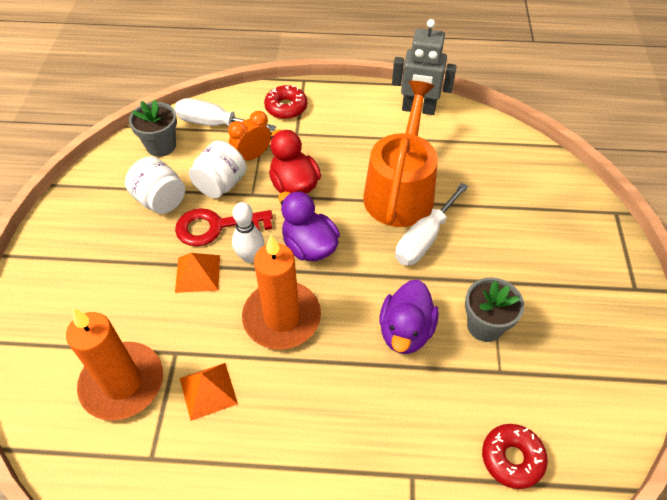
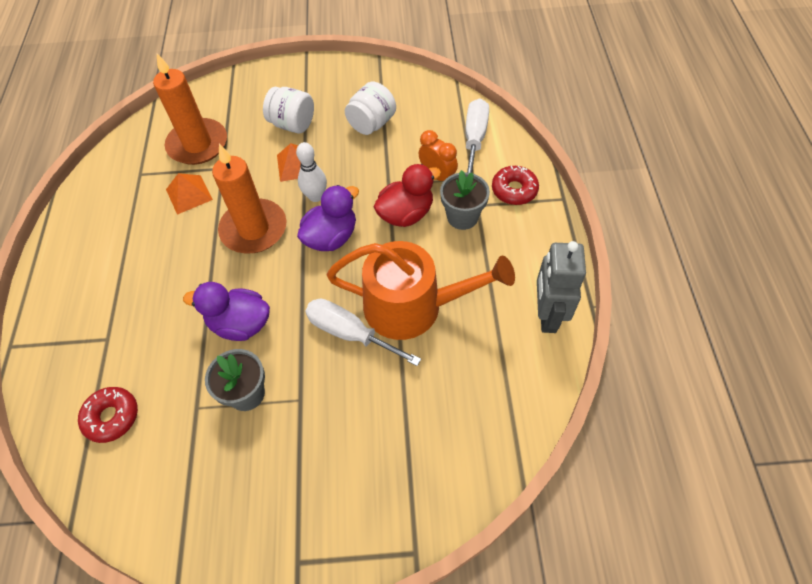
camera: 85 degrees right, 5 degrees up
(161, 146) = (436, 109): grey flower pot -> grey flower pot (462, 217)
(216, 227) = (346, 166): red key -> none
(221, 184) = (396, 159): white jar -> white jar (292, 124)

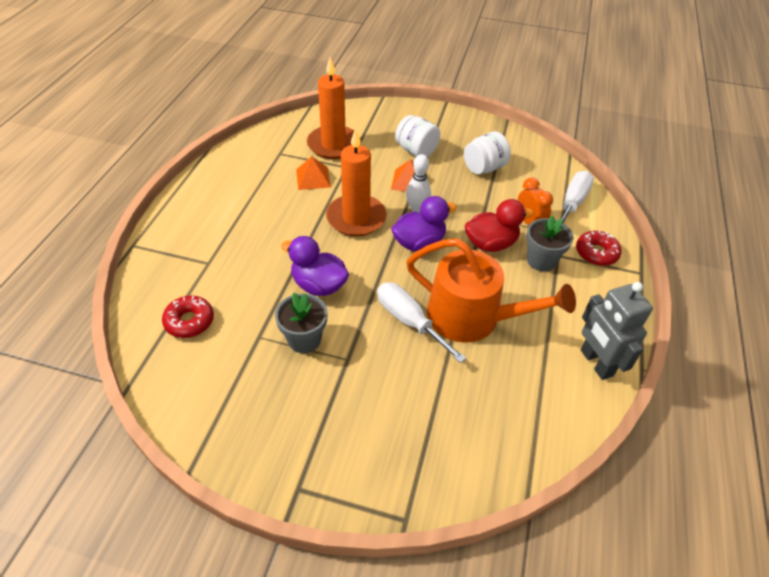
camera: 15 degrees right, 10 degrees down
(547, 315) = (596, 363): grey robot -> grey robot turned 45 degrees counterclockwise

